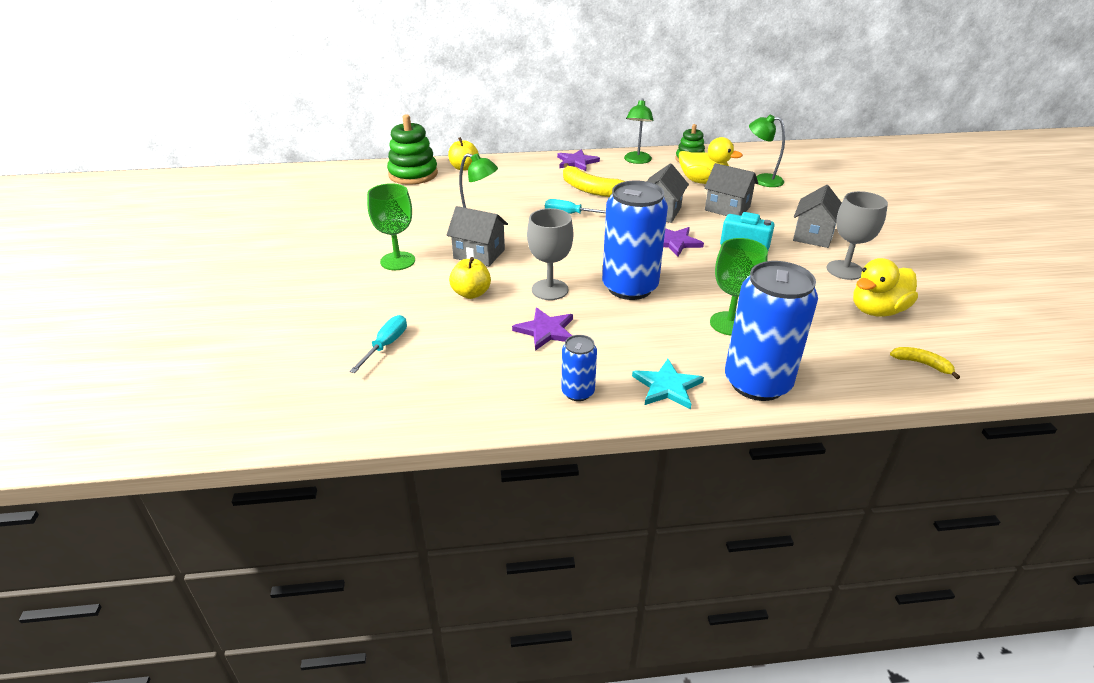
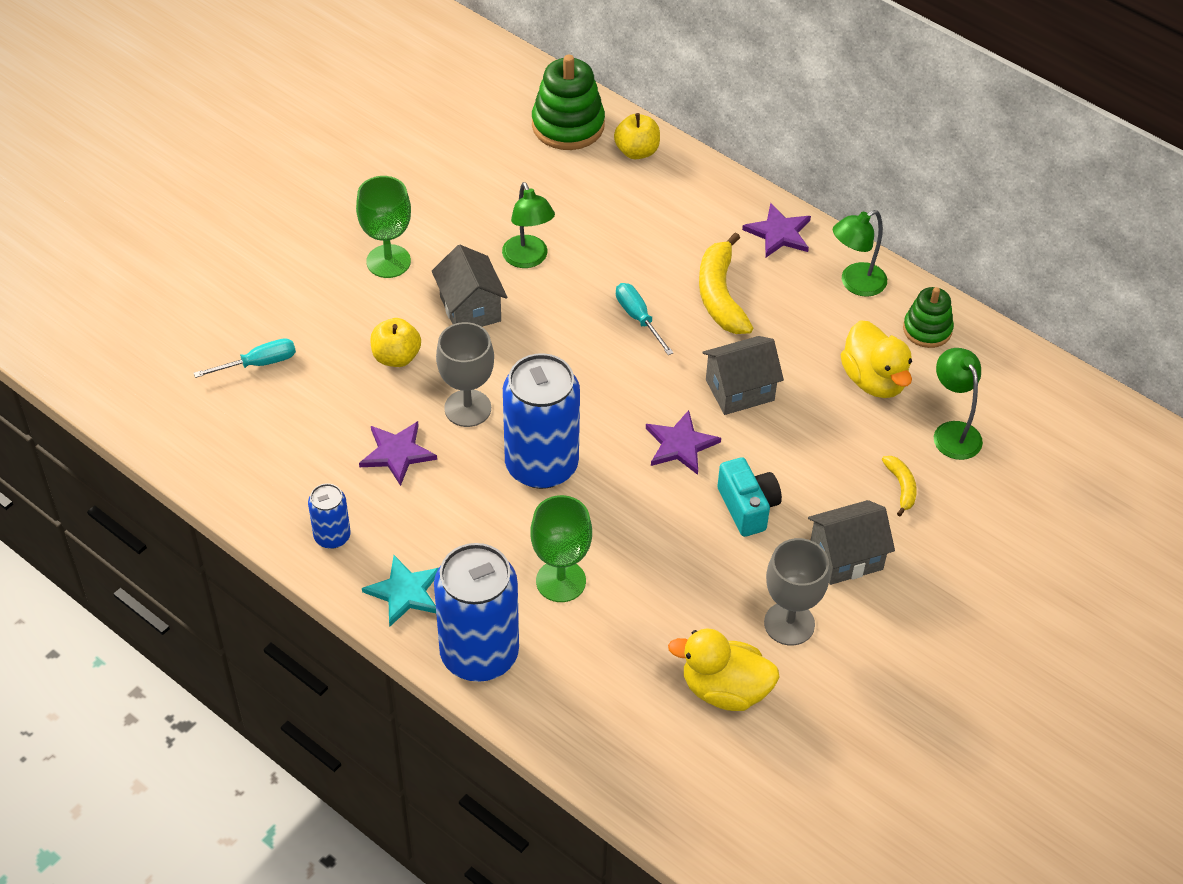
camera: 45 degrees right, 15 degrees up
(727, 208) = (824, 443): grey house -> none
(922, 364) = (651, 768): yellow banana -> yellow banana (901, 487)

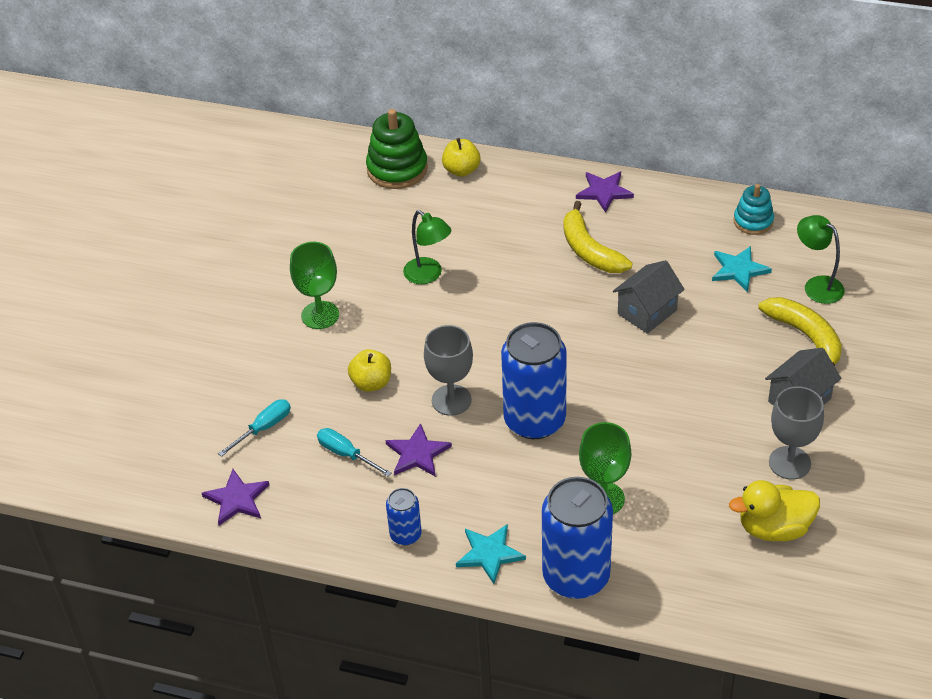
camera: 20 degrees left, 5 degrees down
(470, 309) = (406, 327): grey house -> none
(638, 318) = (539, 288): turquoise screwdriver -> turquoise screwdriver (346, 454)
(680, 445) = (629, 367): purple star -> purple star (237, 499)
(748, 507) = (706, 392): turquoise camera -> none
(855, 284) = (682, 208): green lamp -> none
(874, 380) = (738, 270): yellow duck -> turquoise star
(901, 487) = (806, 337): yellow banana -> yellow banana, size x1.94
(927, 329) = (753, 221): green stacking toy -> turquoise stacking toy

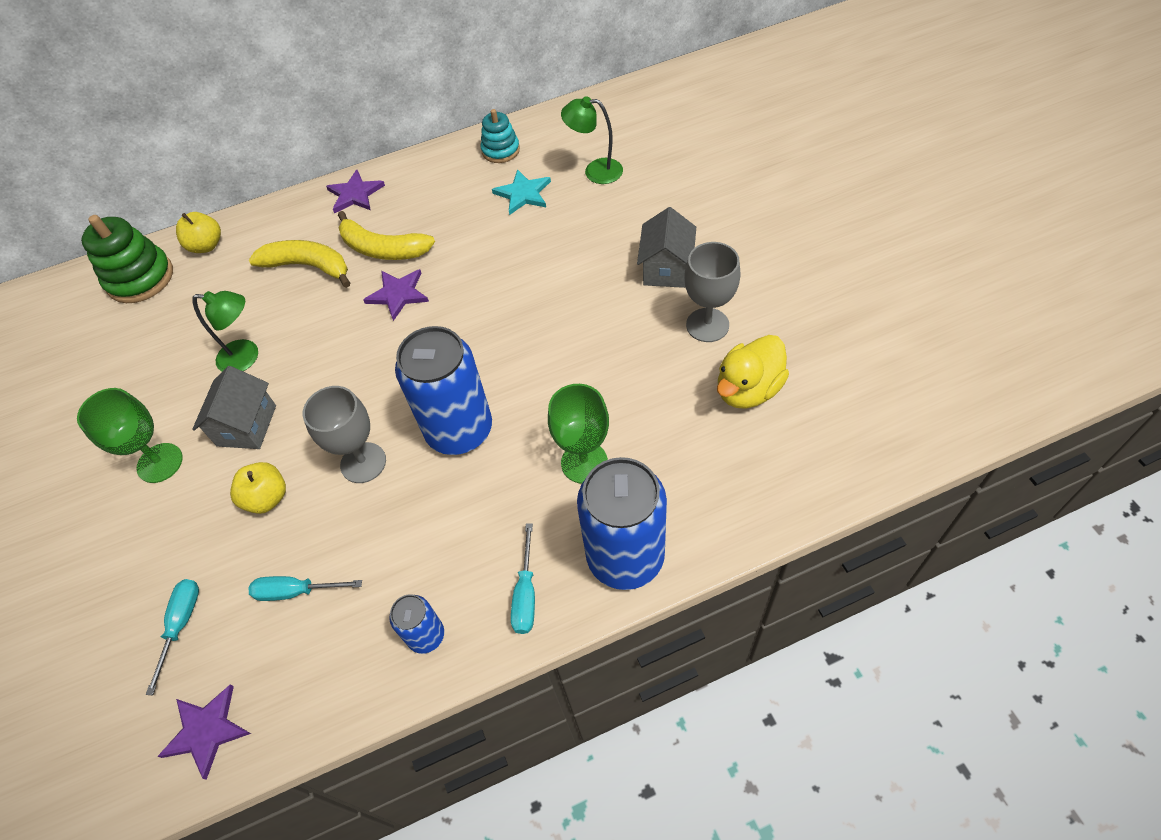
camera: 35 degrees left, 10 degrees up
(417, 453) = (371, 540): purple star -> purple star (398, 294)
(489, 554) = (526, 594): turquoise star -> turquoise screwdriver
(647, 312) = (477, 271): grey house -> grey house (246, 425)
(806, 337) = (624, 215): yellow banana -> yellow banana (309, 266)

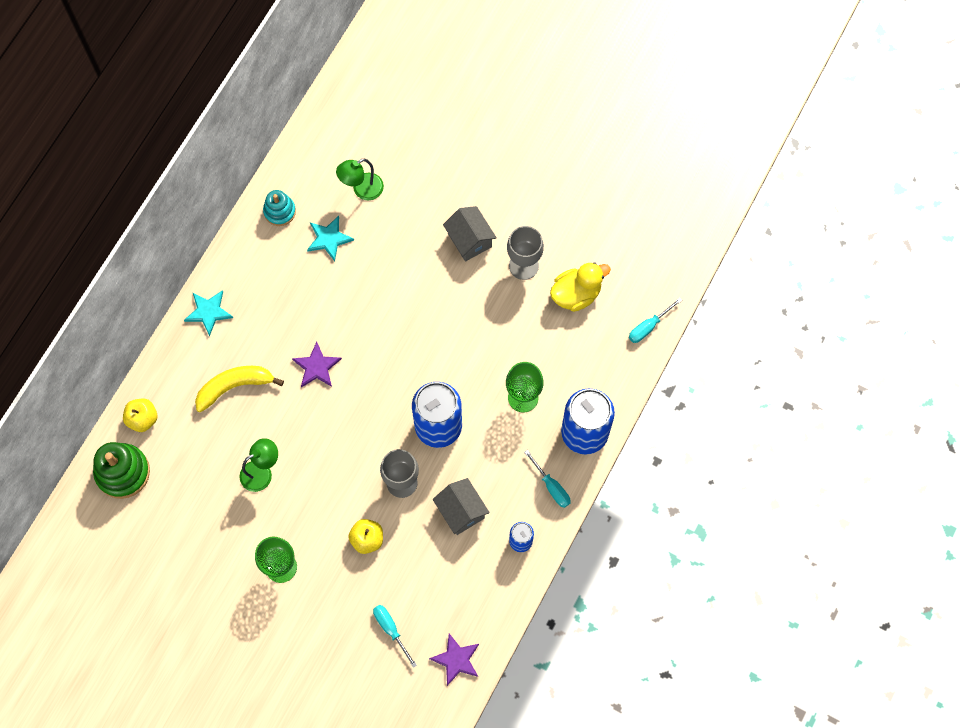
camera: 45 degrees left, 15 degrees up
(246, 425) = (309, 510): grey house -> grey house (461, 511)
(296, 591) = (434, 571): turquoise screwdriver -> turquoise screwdriver (648, 327)
(355, 194) = (208, 312): purple star -> turquoise star
(382, 249) = (272, 341): yellow banana -> none
(748, 389) = (576, 294): yellow duck -> yellow duck turned 120 degrees counterclockwise

